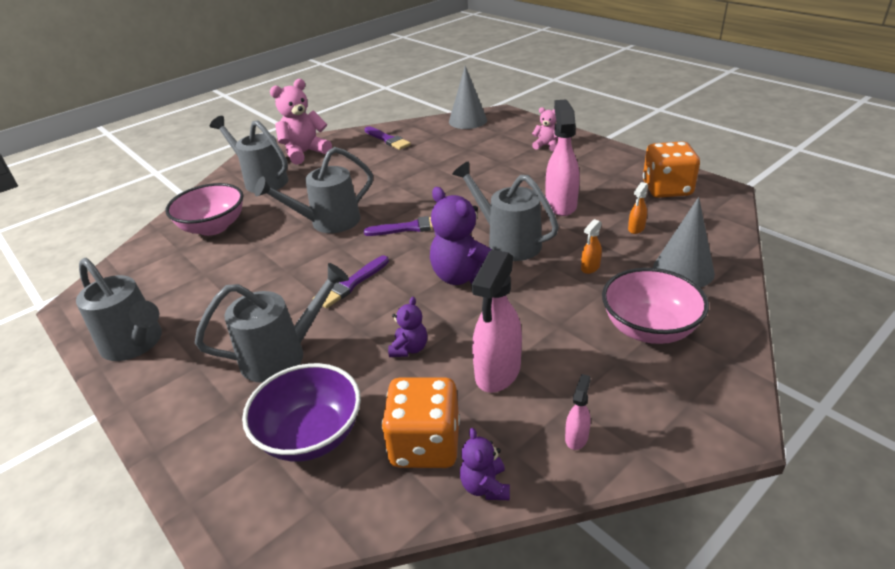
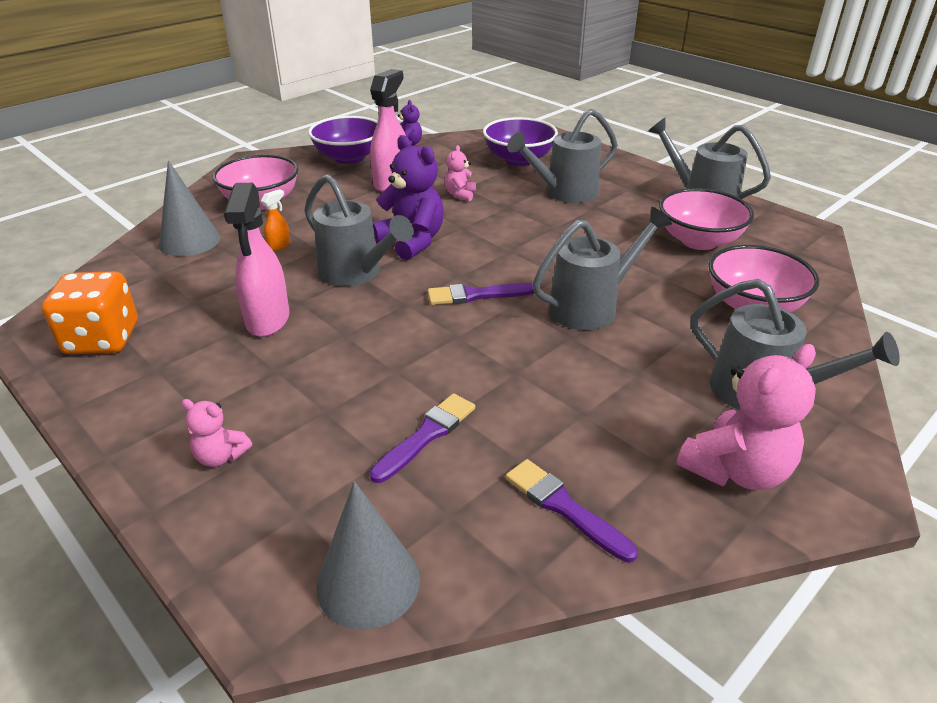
camera: 175 degrees right, 0 degrees up
(194, 286) = (698, 241): none -> pink bowl
(350, 284) = (528, 238): purple brush -> purple brush (427, 435)
(409, 348) = (460, 195): purple teddy bear -> pink teddy bear
(425, 444) = (443, 156): orange dice -> none
(576, 437) = (349, 158): pink spray bottle -> purple bowl
(636, 228) = (197, 283): orange spray bottle -> none

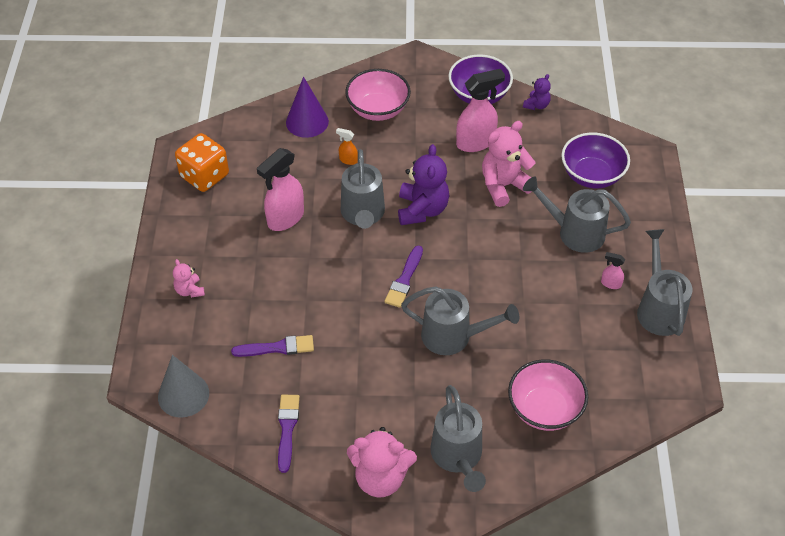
camera: 45 degrees right, 15 degrees up
(189, 241) = (307, 122): grey cone -> purple cone
(279, 245) = (348, 160): orange spray bottle -> orange spray bottle turned 150 degrees counterclockwise
(460, 195) = (504, 186): pink teddy bear -> pink teddy bear, size x1.91
(476, 295) = (404, 280): purple brush -> purple brush turned 105 degrees counterclockwise
(644, 205) = (610, 283): none -> pink spray bottle
(698, 241) = (596, 339): pink bowl -> none

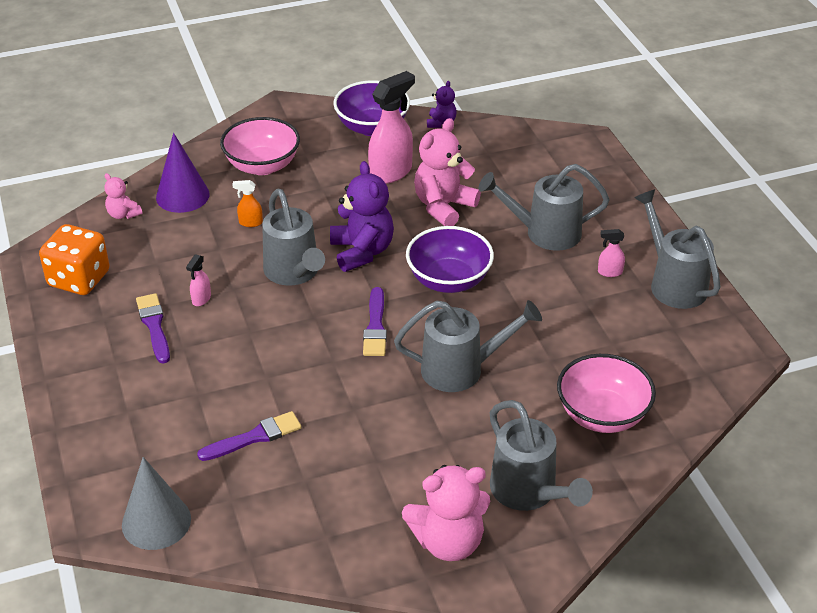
camera: 20 degrees left, 10 degrees down
(189, 290) = (113, 405): pink teddy bear -> pink teddy bear (123, 214)
(285, 218) = (201, 299): pink spray bottle -> pink spray bottle, size x0.46
(287, 429) = (307, 522): purple brush -> purple brush (154, 326)
(592, 175) = (535, 175): purple bowl -> purple bowl (449, 280)

